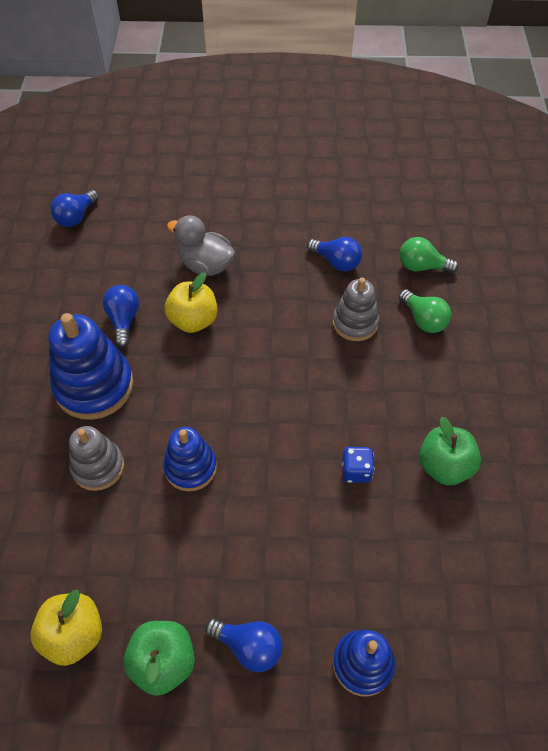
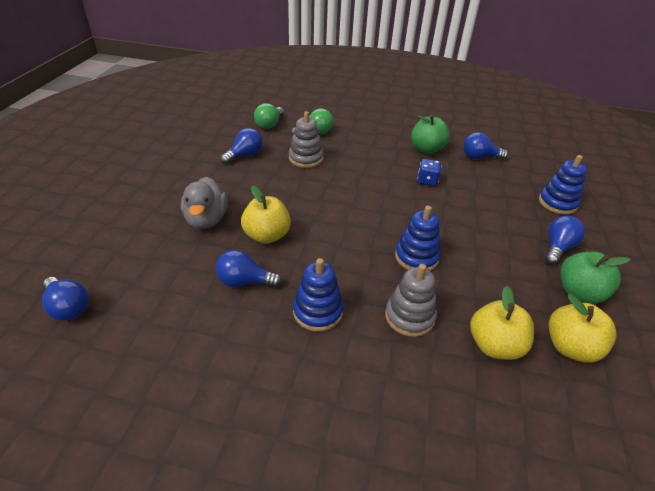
camera: 80 degrees left, 15 degrees down
(68, 551) = (494, 345): none -> yellow apple
(94, 386) = (317, 312): blue stacking toy -> blue stacking toy, size x0.62
(206, 265) = (206, 220): grey duck -> grey duck turned 45 degrees counterclockwise
(454, 546) = (479, 157): none -> blue light bulb

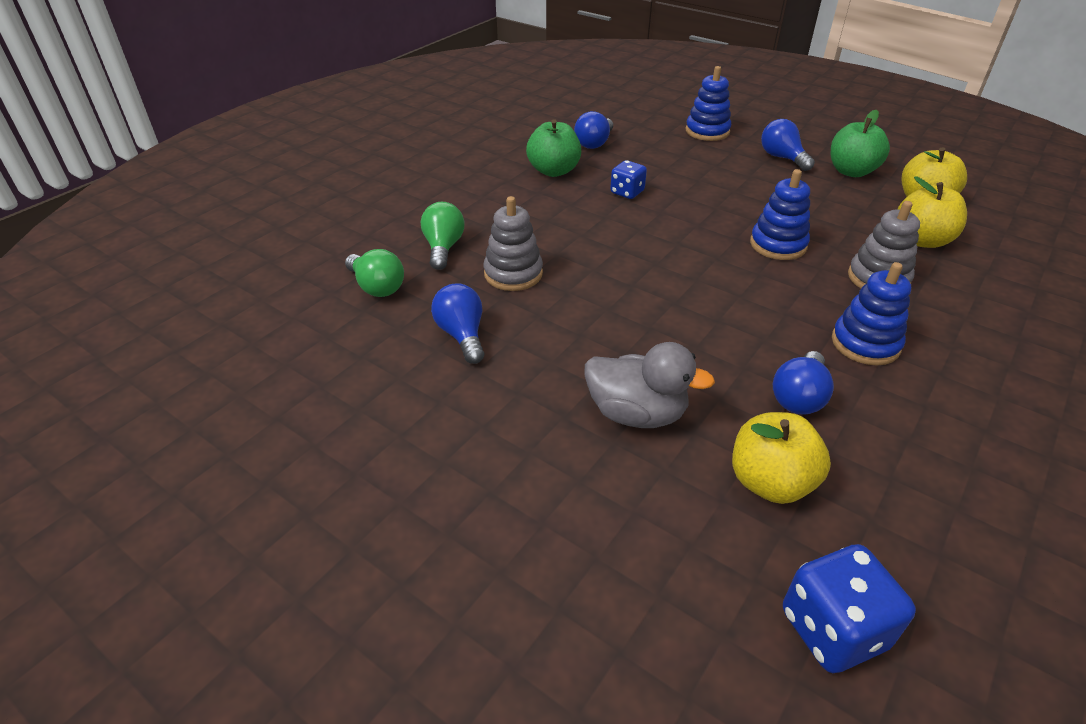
camera: 65 degrees left, 0 degrees up
(68, 307) = (832, 629): blue light bulb -> blue dice
(267, 236) = (700, 355): yellow apple -> yellow apple (770, 482)

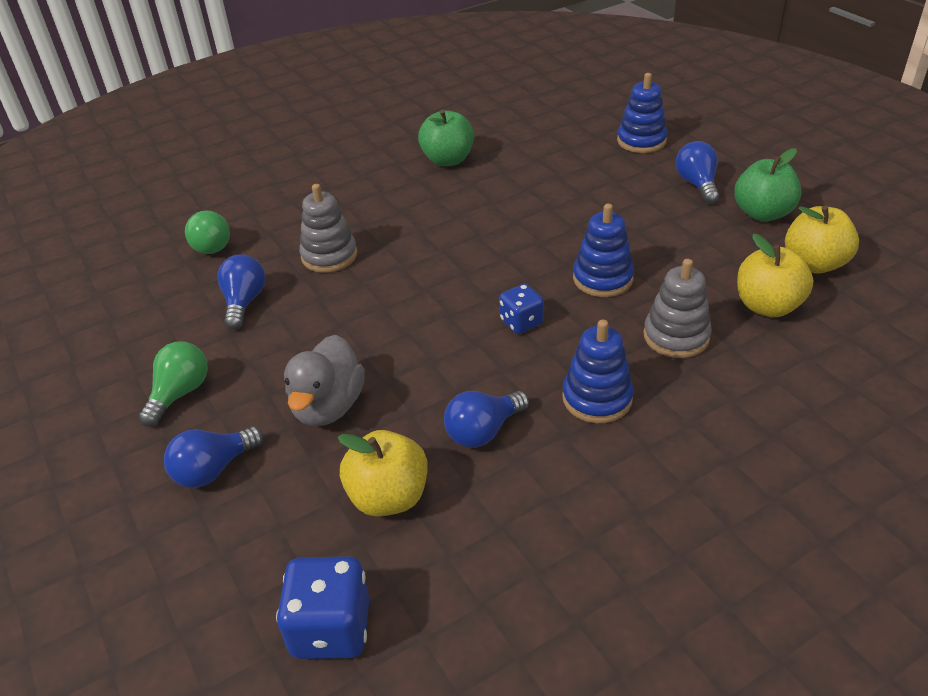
camera: 25 degrees right, 0 degrees up
(443, 248) = (290, 219): green light bulb -> green light bulb (180, 393)
(594, 143) = (511, 136): blue light bulb -> blue light bulb (214, 469)
(627, 192) = (499, 195): blue dice -> blue dice (521, 322)
(636, 413) = (328, 406): grey duck -> grey duck turned 60 degrees clockwise

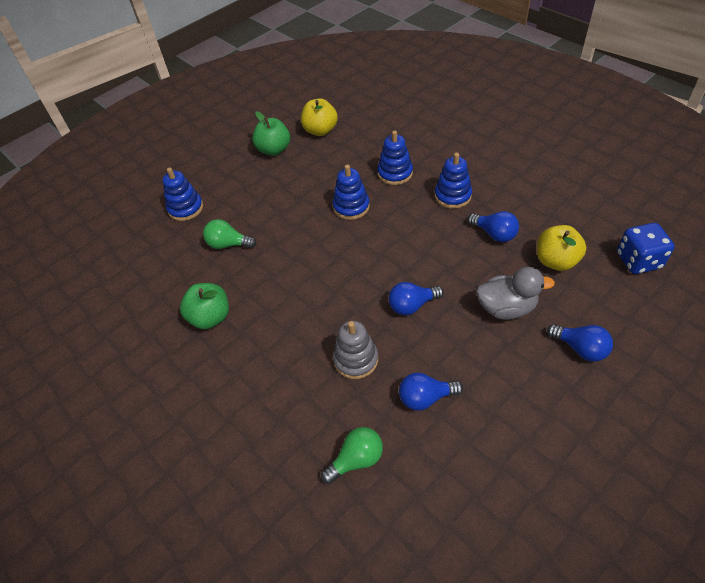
camera: 100 degrees left, 10 degrees up
(180, 393) = (531, 398): green light bulb -> green light bulb (228, 244)
(521, 322) = (401, 235): blue dice -> none
(676, 336) = (395, 173): grey stacking toy -> blue stacking toy
(697, 184) = (243, 177): blue light bulb -> blue light bulb (412, 305)
(767, 306) = (361, 144): yellow apple -> none

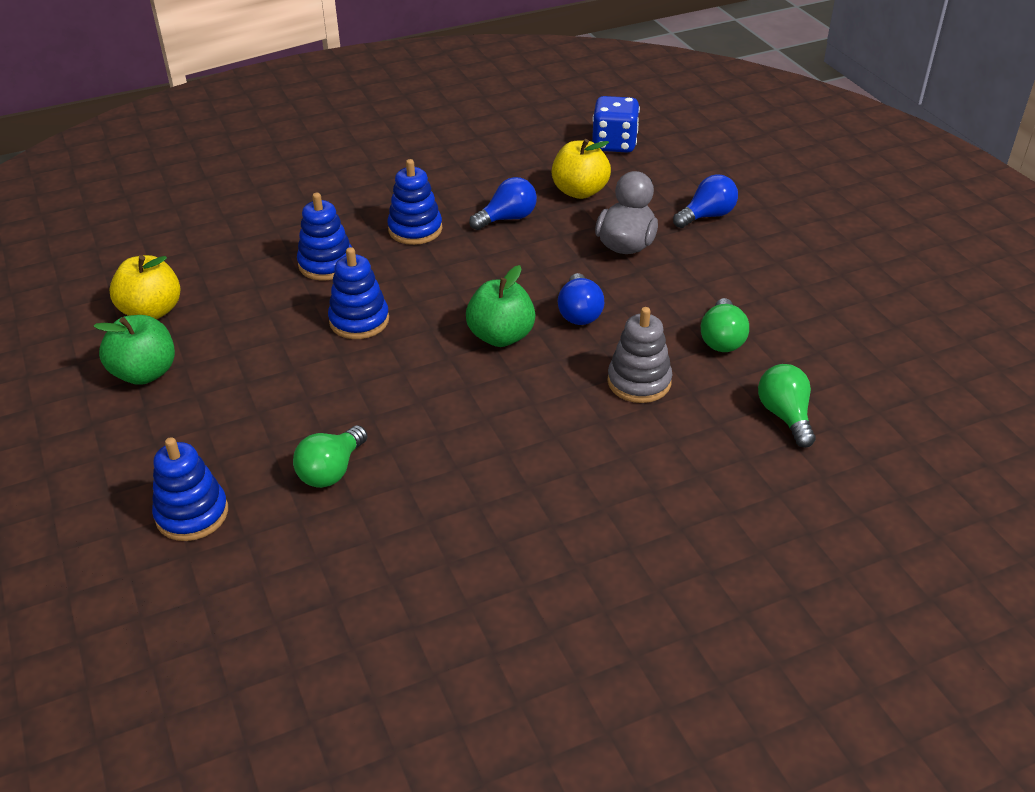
camera: 75 degrees left, 10 degrees down
(210, 317) = (478, 518): green apple -> green apple (501, 336)
(425, 398) = (722, 339): blue light bulb -> green light bulb

